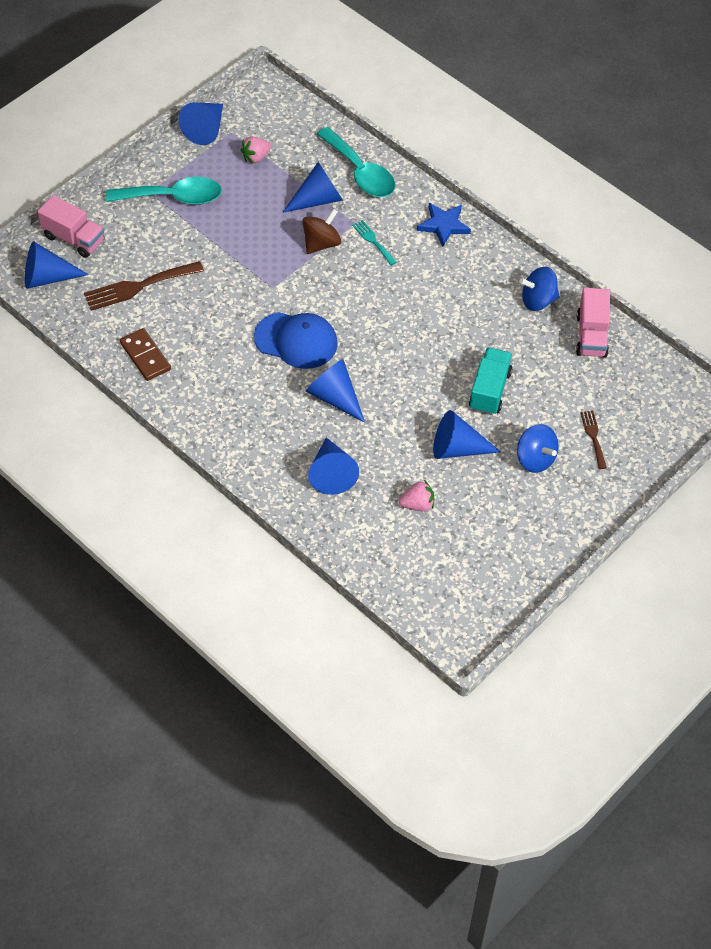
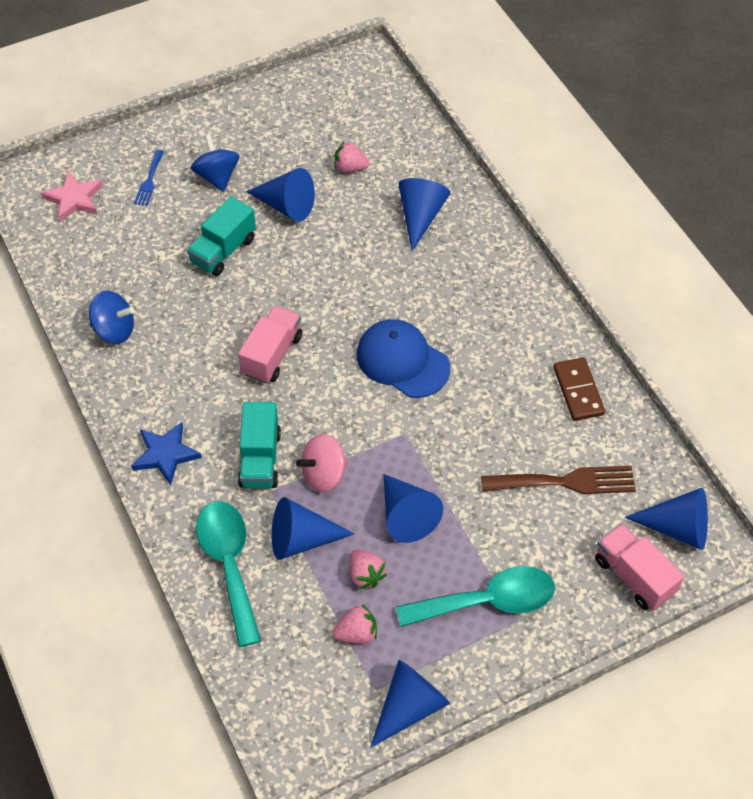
camera: 160 degrees left, 0 degrees up
(173, 197) = (488, 601): turquoise spoon -> turquoise spoon turned 150 degrees clockwise
(264, 190) = (365, 575): none -> pink strawberry
(321, 243) = (323, 474): brown spinning top -> pink spinning top
(335, 397) = (386, 288): blue cone -> blue cone (406, 515)
(373, 241) = (260, 459): turquoise fork -> turquoise truck
(591, 335) = (84, 276): pink truck -> pink truck (272, 355)
(593, 437) = (149, 181): brown fork -> blue fork
(647, 400) = (74, 199): none -> pink star

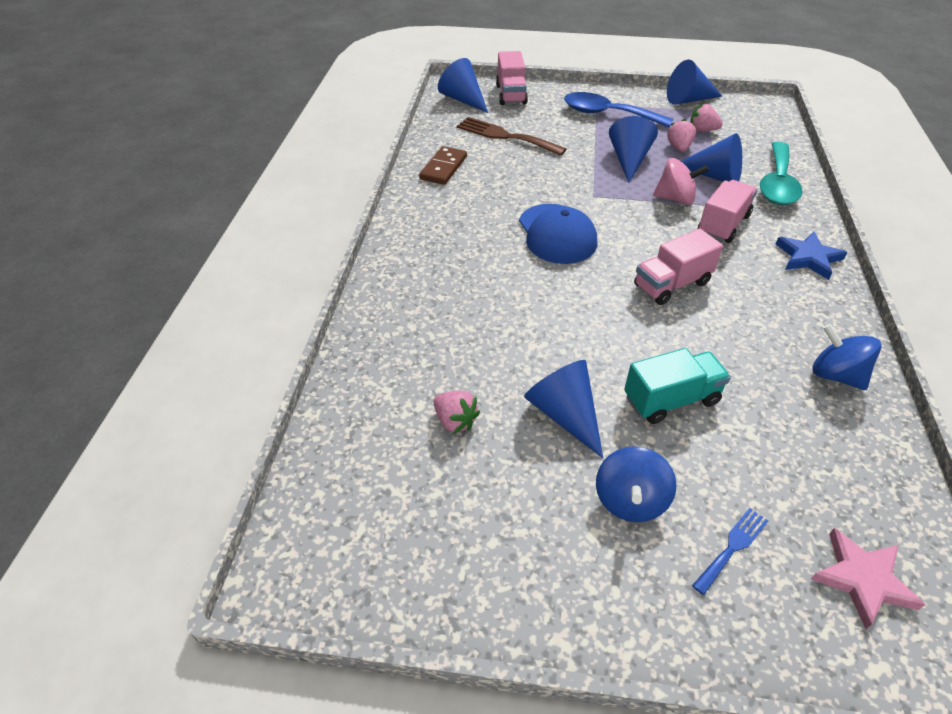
camera: 145 degrees left, 10 degrees down
(260, 459) = (723, 225): turquoise truck -> pink truck
(420, 217) = (431, 331): blue cone -> none
(488, 601) = (607, 114): turquoise spoon -> blue spoon

